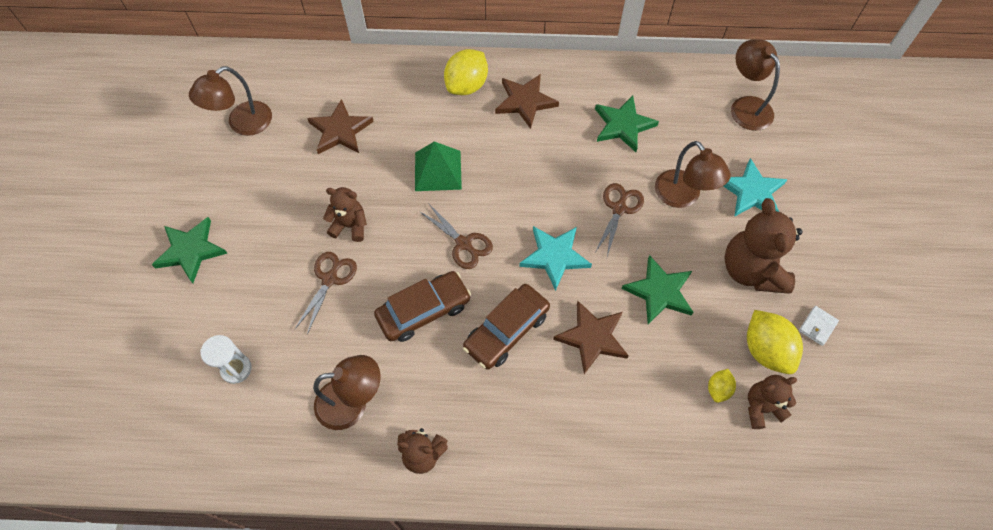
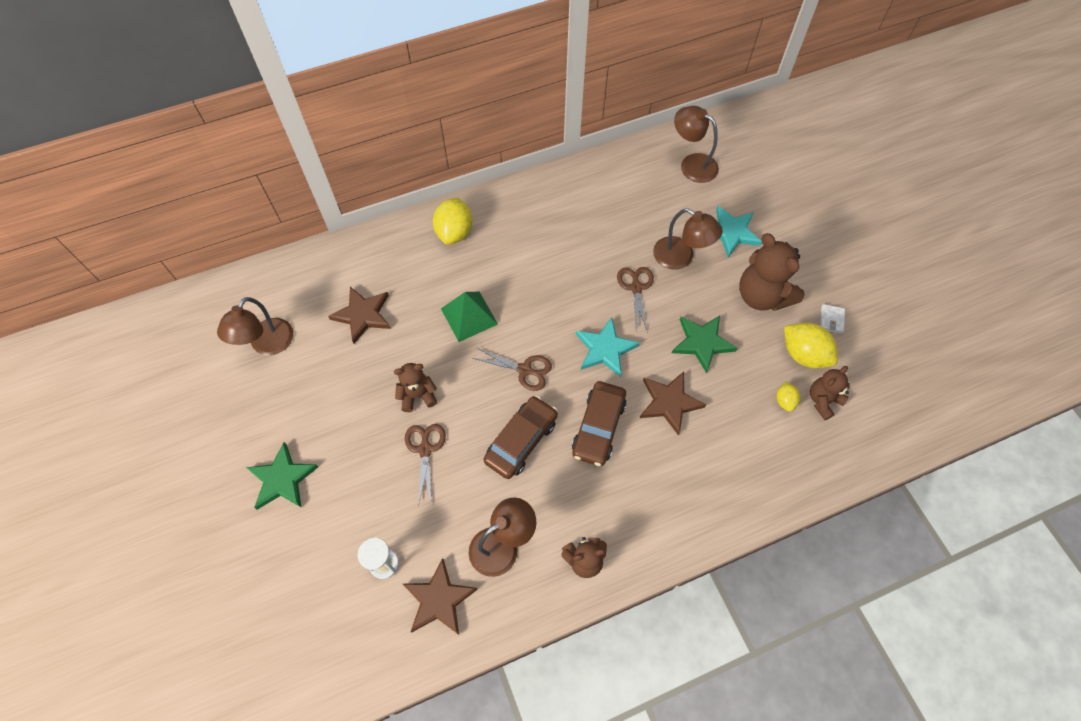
camera: 25 degrees left, 0 degrees up
(525, 102) = (512, 227): brown star -> brown star (439, 599)
(623, 125) = (603, 217): green star -> none

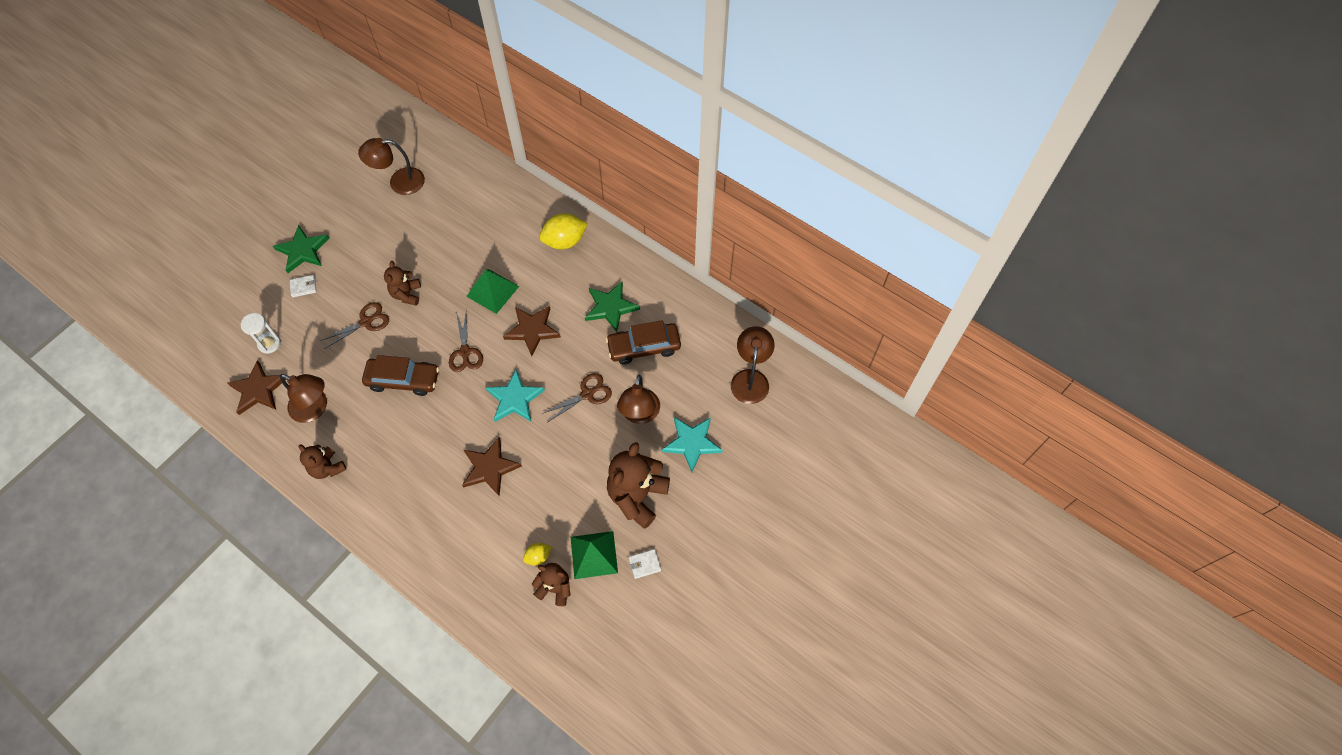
camera: 60 degrees right, 0 degrees up
(333, 497) = (303, 287): none -> white wallet
(363, 315) = (455, 224): brown star -> brown star (532, 330)
(417, 395) = (406, 294): brown teddy bear -> brown teddy bear turned 135 degrees counterclockwise
(598, 427) = (441, 427): brown car -> brown car (644, 347)
(702, 343) = (561, 468): green star -> green star (610, 307)
(803, 354) = (594, 554): yellow lemon -> green pyramid

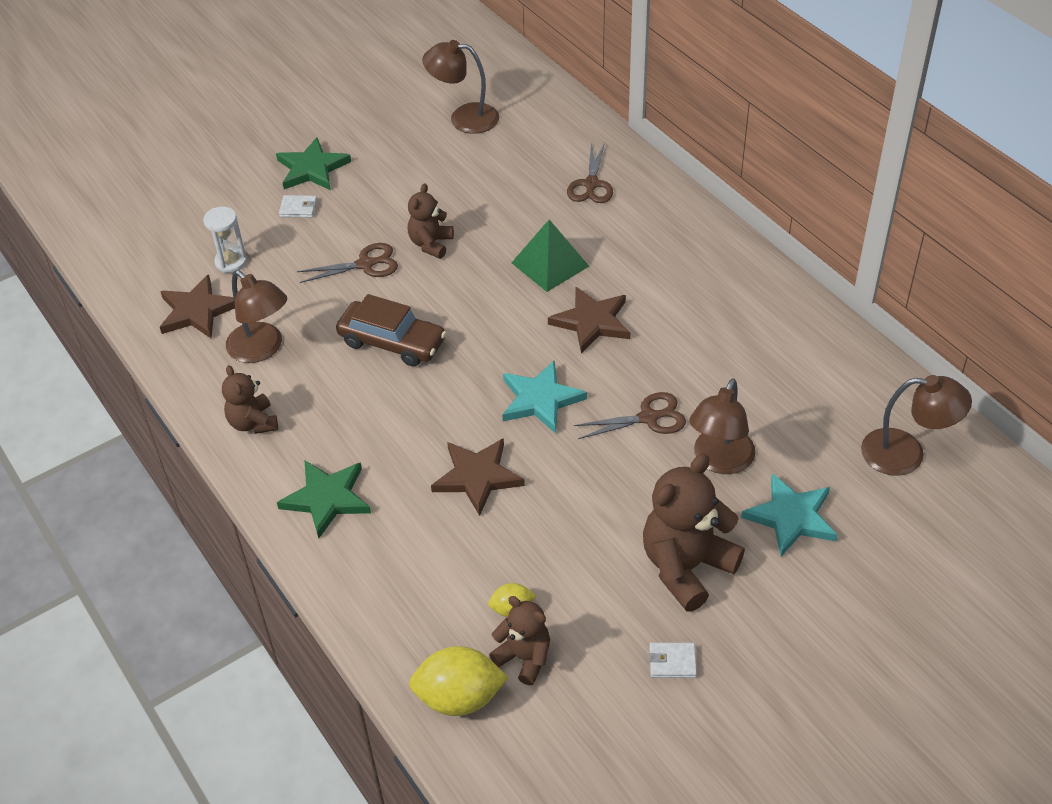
camera: 20 degrees right, 15 degrees down
(465, 352) = (488, 327): brown scissors -> brown scissors (591, 184)
(564, 241) = (670, 226): yellow lemon -> yellow lemon (459, 698)
(594, 554) = (597, 628): green pyramid -> none
(610, 307) = (714, 318): green star -> green star (327, 498)
(644, 347) = (750, 377): brown car -> none
(750, 378) = (906, 454): brown lamp -> brown lamp turned 75 degrees clockwise

